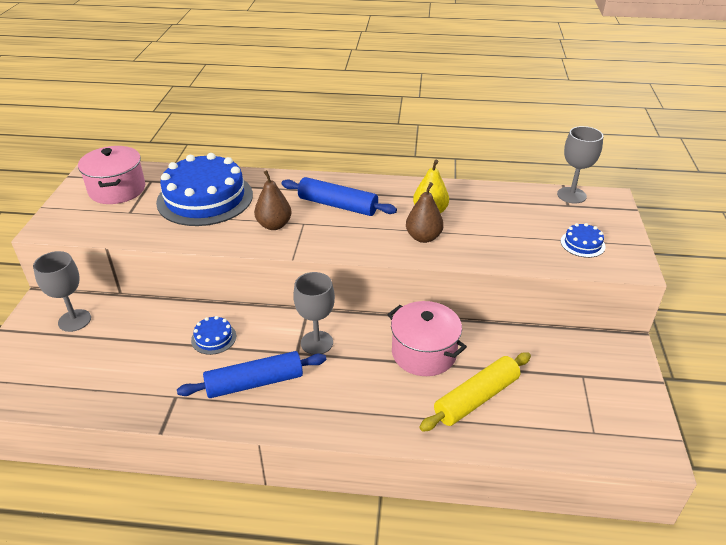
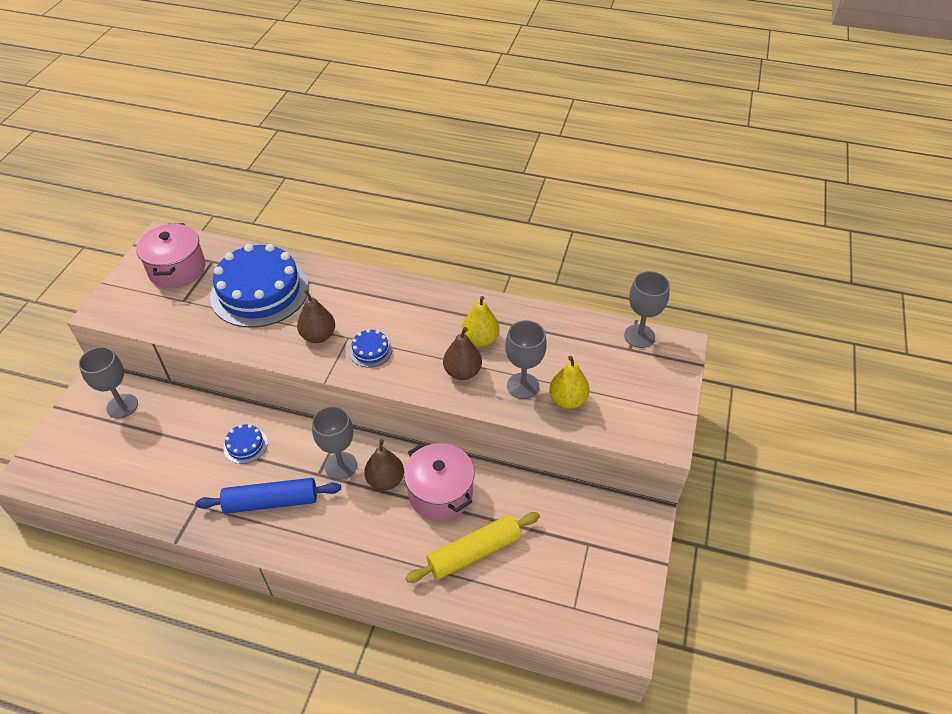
camera: 10 degrees right, 10 degrees up
(337, 205) = (389, 318): blue rolling pin -> none
(366, 349) = (385, 480): none -> brown pear
(484, 241) = (523, 386): none -> grey goblet
(530, 247) = (567, 400): none -> yellow pear
(582, 244) = (624, 403): blue cake -> blue cake (370, 350)

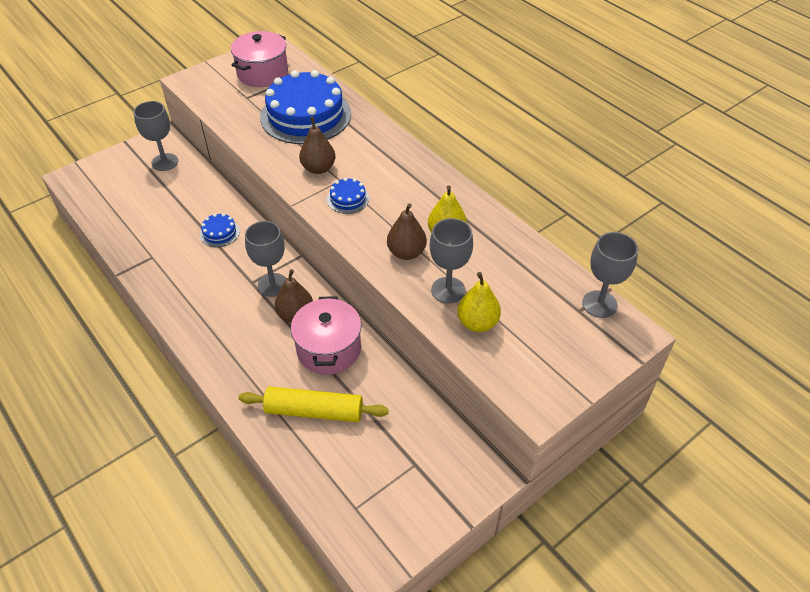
camera: 35 degrees right, 0 degrees up
(271, 502) = (201, 283): blue rolling pin -> none

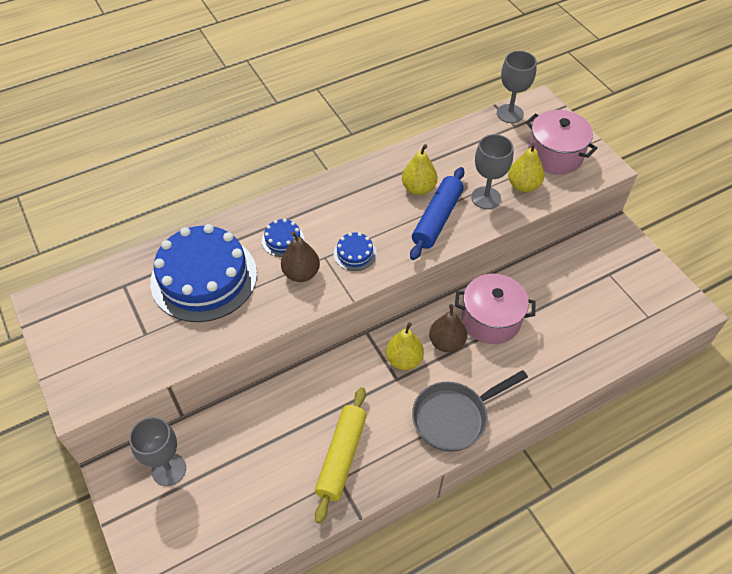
camera: 80 degrees left, 5 degrees up
(211, 328) = (454, 417): none -> grey pan
(219, 233) = (316, 407): blue cake -> blue cake (283, 240)
(262, 73) = (100, 315): pink pot -> pink pot (555, 155)
(273, 285) = (404, 360): grey goblet -> yellow pear
(314, 411) = (557, 337): yellow rolling pin -> yellow rolling pin (341, 457)
(406, 252) = (437, 219): brown pear -> blue rolling pin

